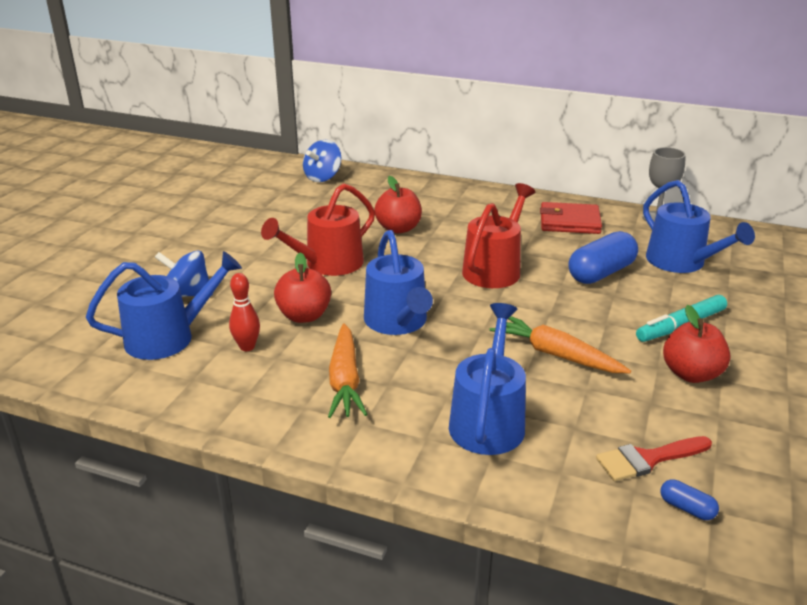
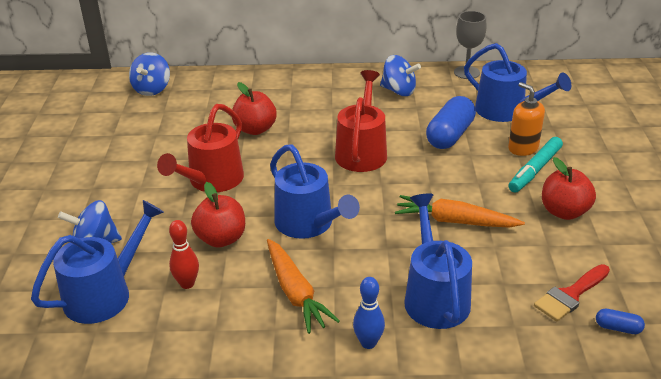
camera: 20 degrees left, 5 degrees up
(389, 445) = (368, 343): none -> blue bowling pin
(569, 222) = (398, 91): red wallet -> blue spinning top
(679, 301) = (523, 148): none -> orange soap dispenser

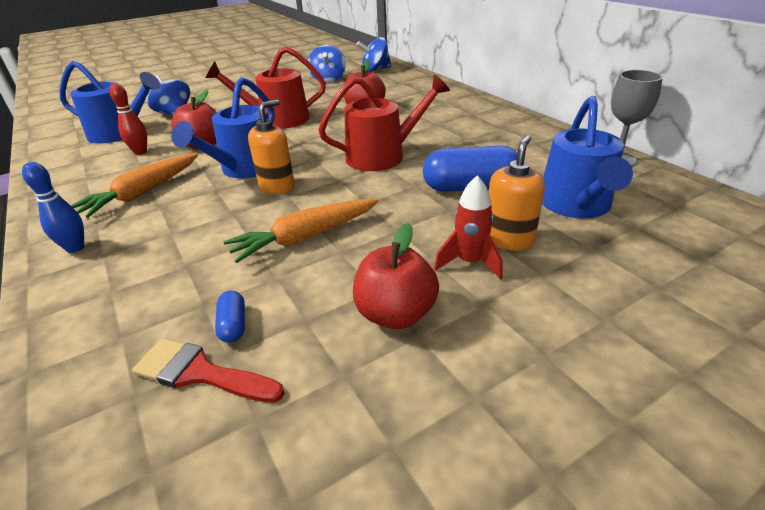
camera: 60 degrees right, 0 degrees up
(362, 215) = (277, 186): none -> orange soap dispenser
(398, 91) = (514, 140): blue spinning top -> blue spinning top (328, 79)
(435, 296) = (160, 264): blue watering can -> none
(455, 221) = (305, 237): orange carrot -> orange carrot turned 105 degrees counterclockwise
(535, 170) = (469, 262): turquoise marker -> red rocket
(617, 328) = (134, 451): blue capsule -> blue capsule (233, 325)

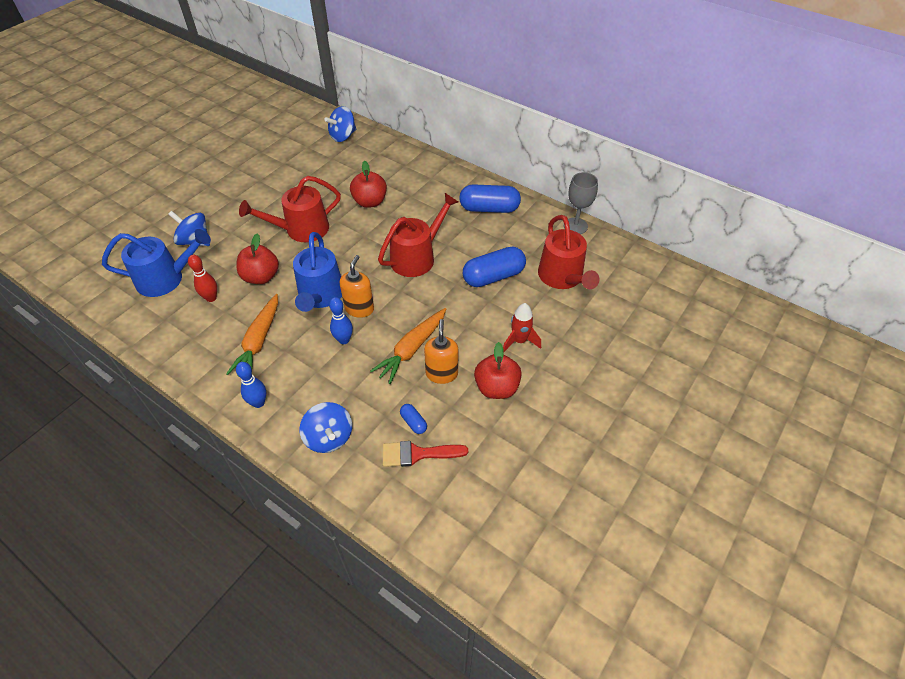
camera: 25 degrees left, 15 degrees up
(232, 210) = (344, 340): none -> blue bowling pin
(328, 79) = (307, 160): blue spinning top -> blue spinning top (329, 437)
(500, 130) = (489, 209): none -> blue capsule
(509, 239) = (534, 317): orange soap dispenser -> orange soap dispenser (441, 373)
(576, 205) = (562, 277): blue watering can -> red watering can

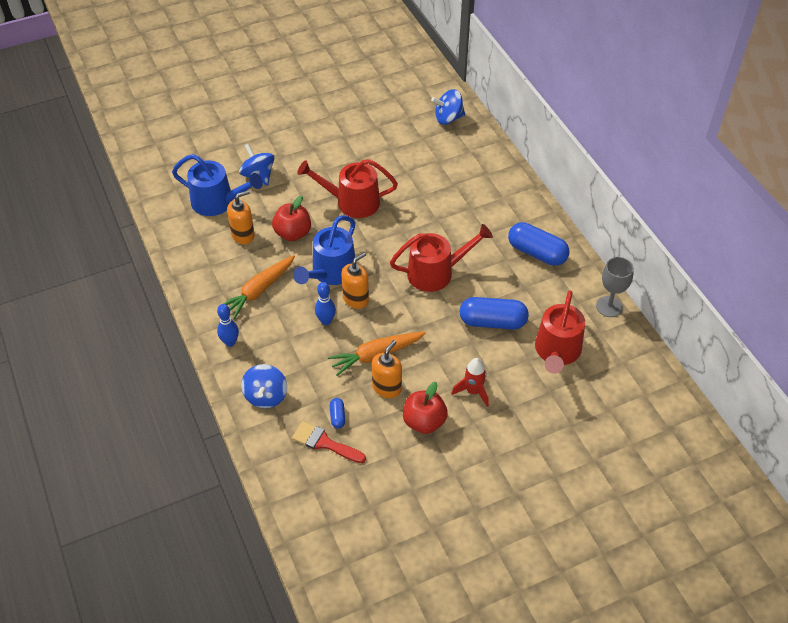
camera: 30 degrees right, 0 degrees up
(211, 298) = (243, 235): red bowling pin -> orange soap dispenser
(370, 202) = (429, 199): red apple -> none

